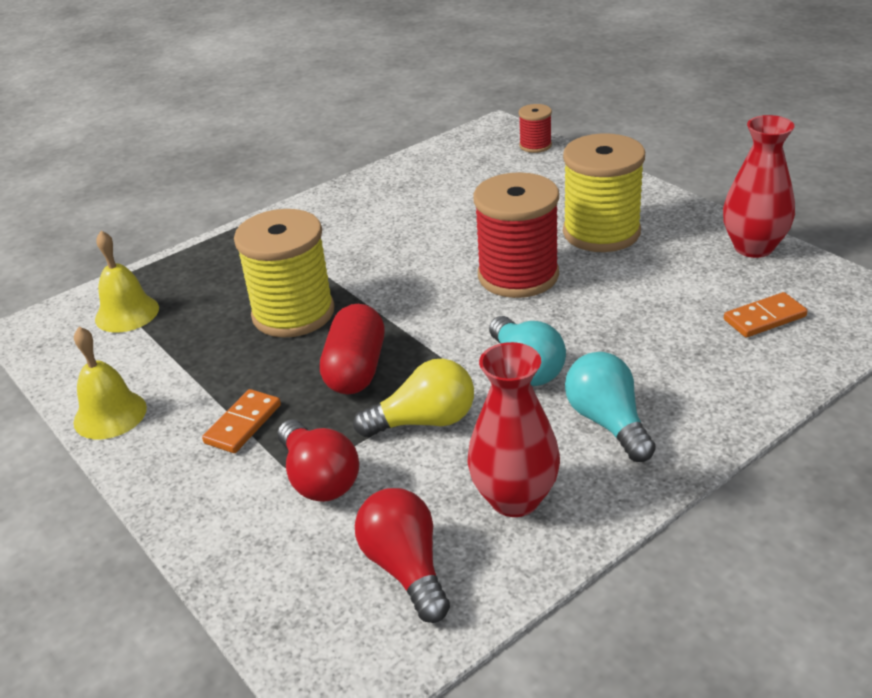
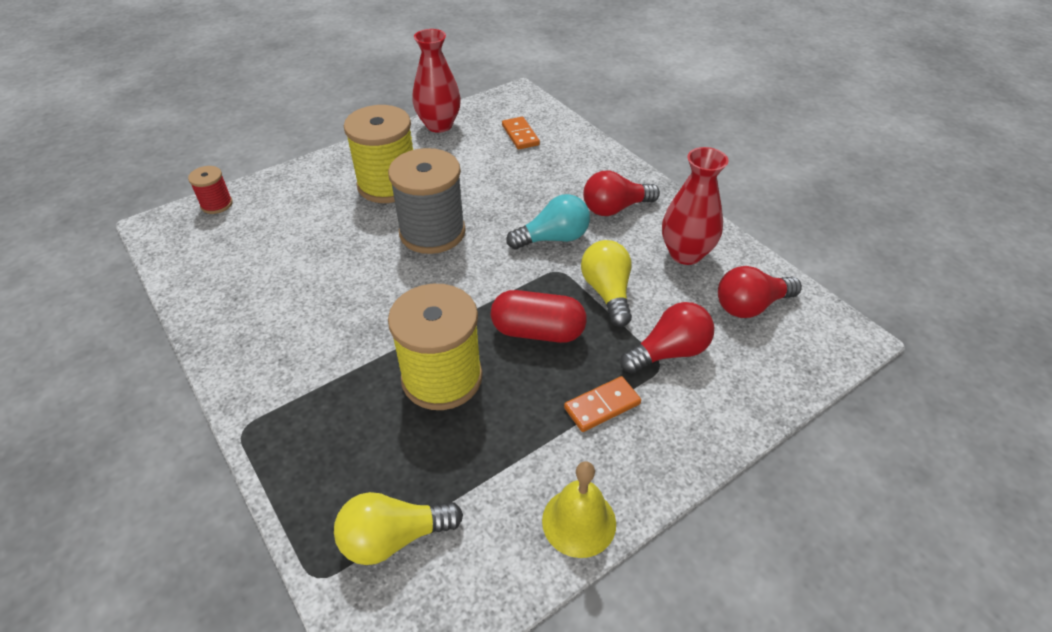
camera: 90 degrees left, 10 degrees up
(127, 313) = (393, 538): yellow bell -> yellow light bulb
(243, 424) = (602, 406): orange domino -> orange domino turned 60 degrees counterclockwise
(518, 275) = (432, 232): red spool -> grey spool
(608, 422) = (615, 208): turquoise light bulb -> red light bulb

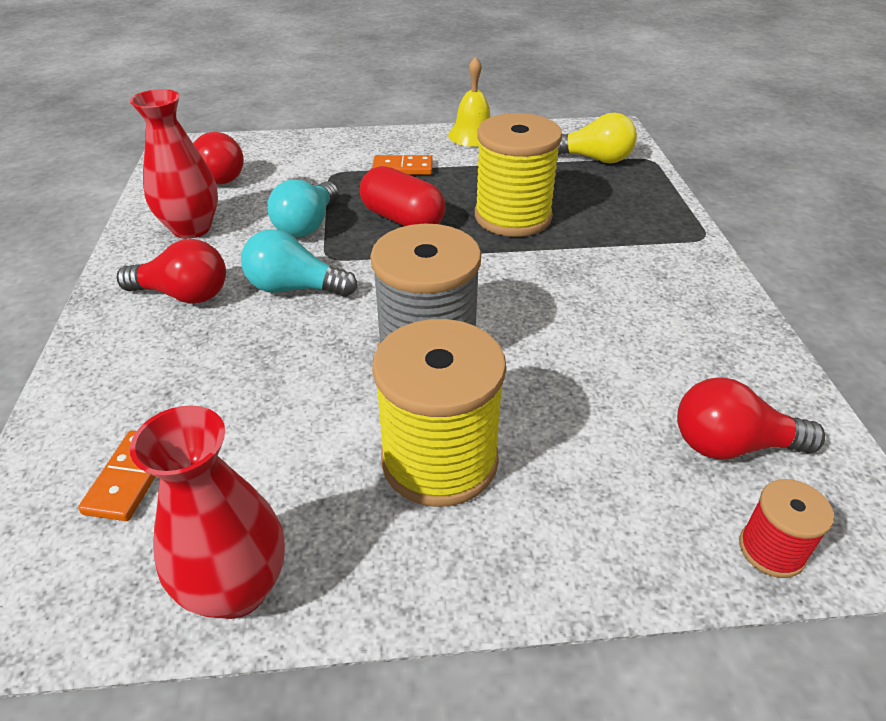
camera: 150 degrees left, 5 degrees down
(607, 292) = (307, 225): yellow light bulb -> turquoise light bulb
(669, 352) = (315, 177): red light bulb -> red light bulb (731, 445)

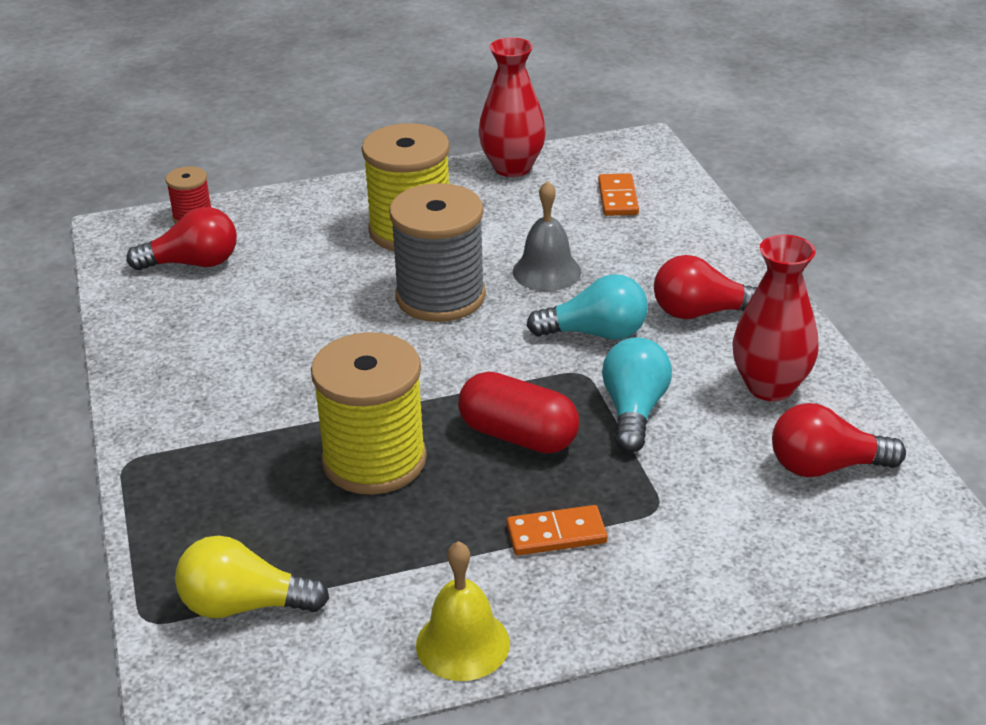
camera: 170 degrees right, 5 degrees down
(299, 365) = (546, 271): none -> grey bell

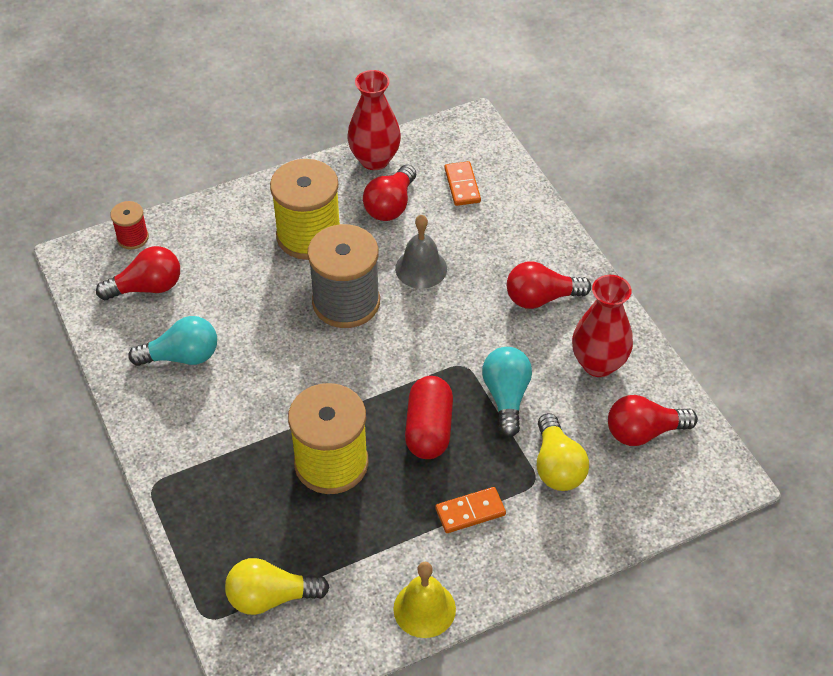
camera: 10 degrees left, 15 degrees up
(518, 436) = (428, 429): red capsule -> red capsule turned 75 degrees clockwise
(522, 210) = (390, 205): none -> red light bulb
(596, 333) = (467, 326): turquoise light bulb -> turquoise light bulb (182, 356)
(693, 494) = (557, 466): none -> yellow light bulb

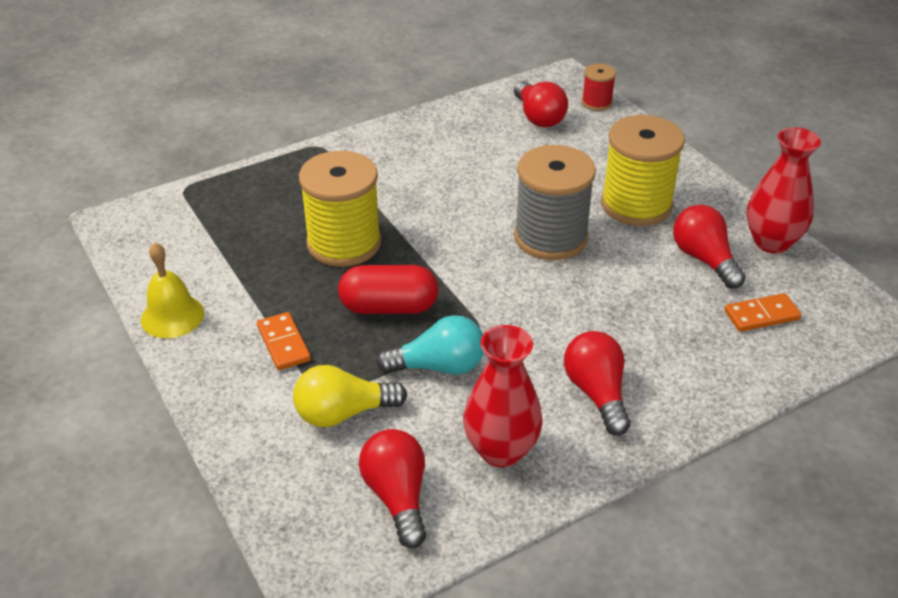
camera: 85 degrees right, 10 degrees down
(182, 356) = (461, 145): turquoise light bulb -> none
(270, 597) = (199, 220): yellow light bulb -> none
(390, 205) = (704, 259): red light bulb -> red light bulb turned 45 degrees clockwise
(421, 268) = (615, 288): grey bell -> none

